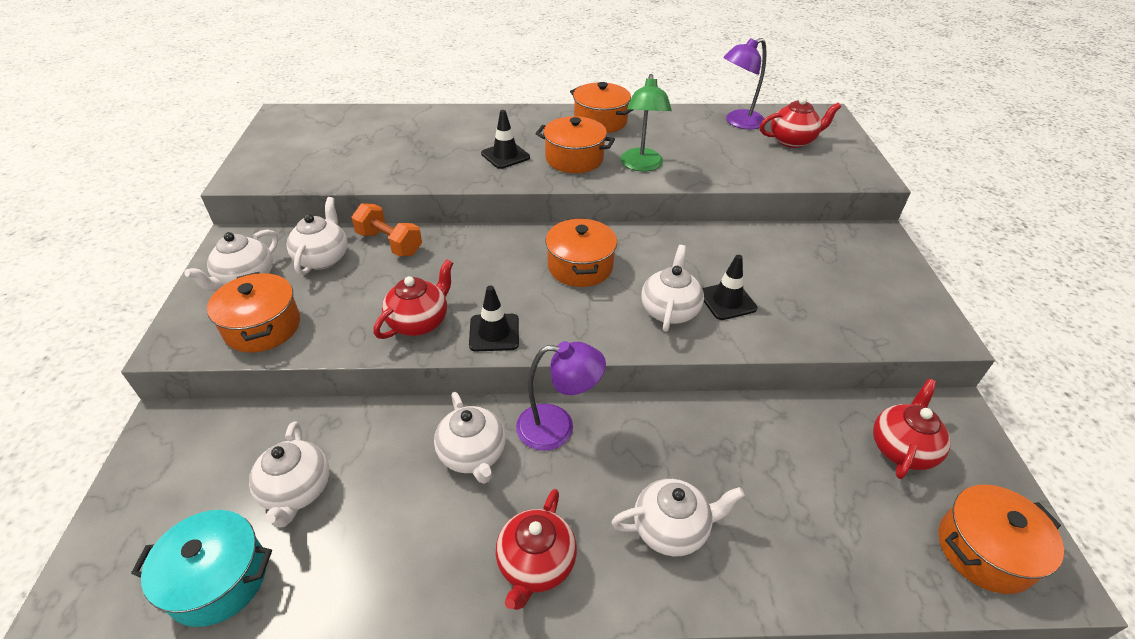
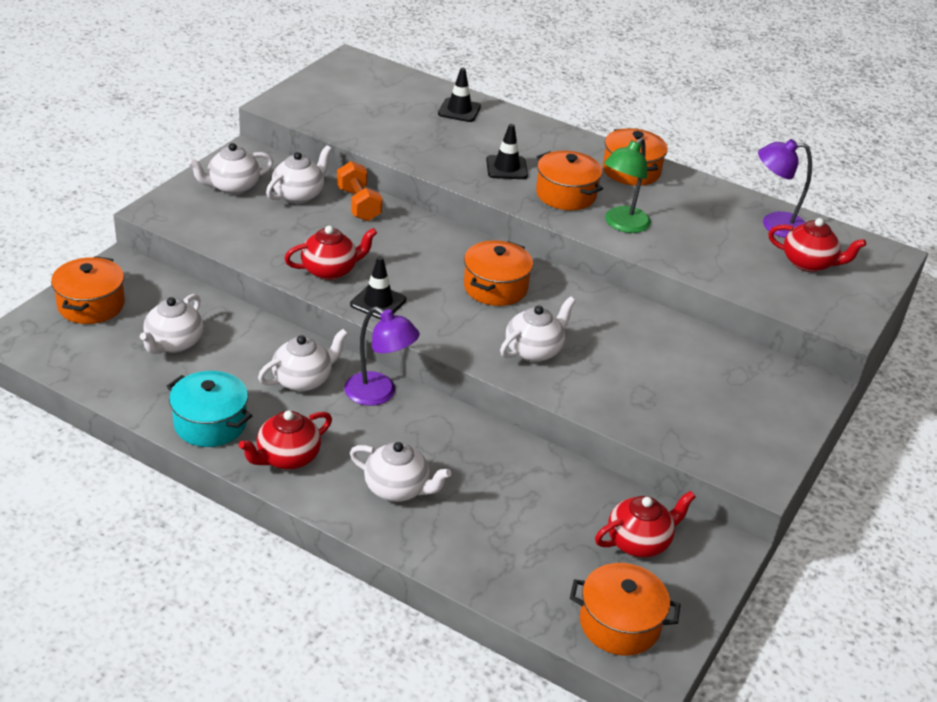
camera: 30 degrees right, 5 degrees down
(218, 579) = (96, 366): turquoise pot -> turquoise pot (210, 423)
(263, 327) = (220, 225): orange pot -> orange pot (91, 305)
(473, 454) = (303, 380): white teapot -> white teapot turned 135 degrees counterclockwise
(727, 301) = (592, 366): black traffic cone -> black traffic cone (459, 110)

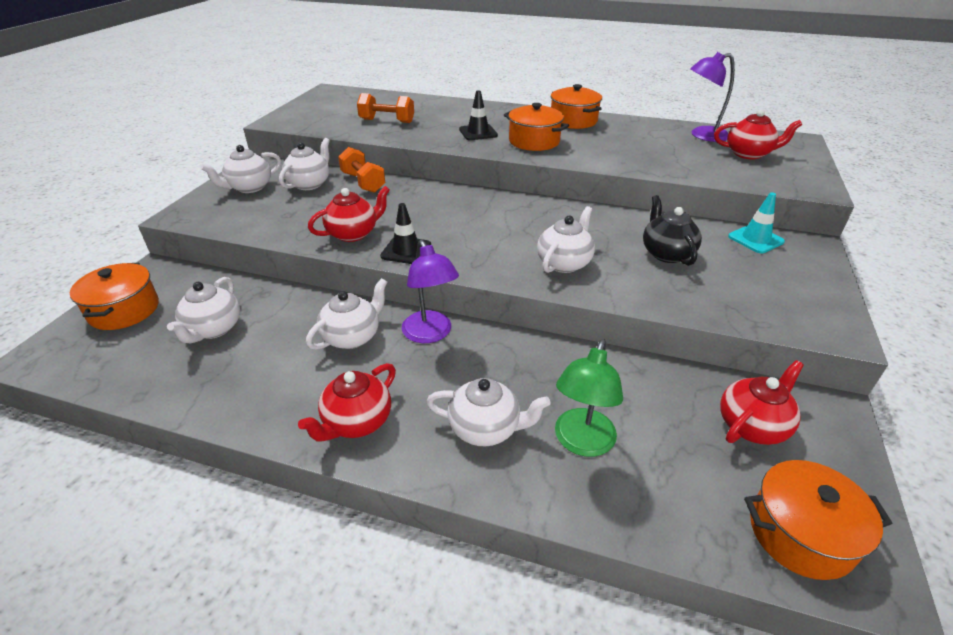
camera: 10 degrees left, 0 degrees up
(210, 423) = (264, 403): turquoise pot -> none
(379, 394) = (430, 334): purple lamp -> purple lamp turned 45 degrees clockwise
(406, 128) = (387, 121): none -> orange dumbbell
(459, 110) = (424, 106): black traffic cone -> none
(495, 287) = (504, 220): orange pot -> none
(622, 225) = (590, 153): green lamp -> green lamp (581, 443)
(648, 363) = (666, 253): none -> black teapot
(758, 367) = (755, 239): none -> turquoise traffic cone

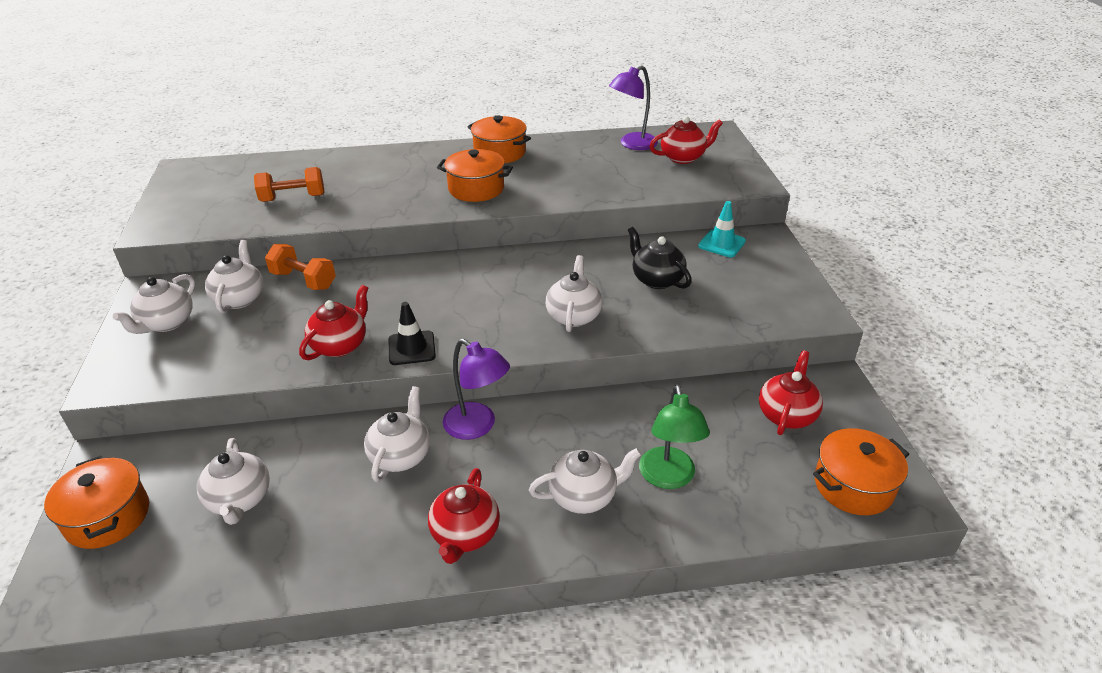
camera: 25 degrees left, 0 degrees up
(478, 132) = (409, 191): black traffic cone -> none

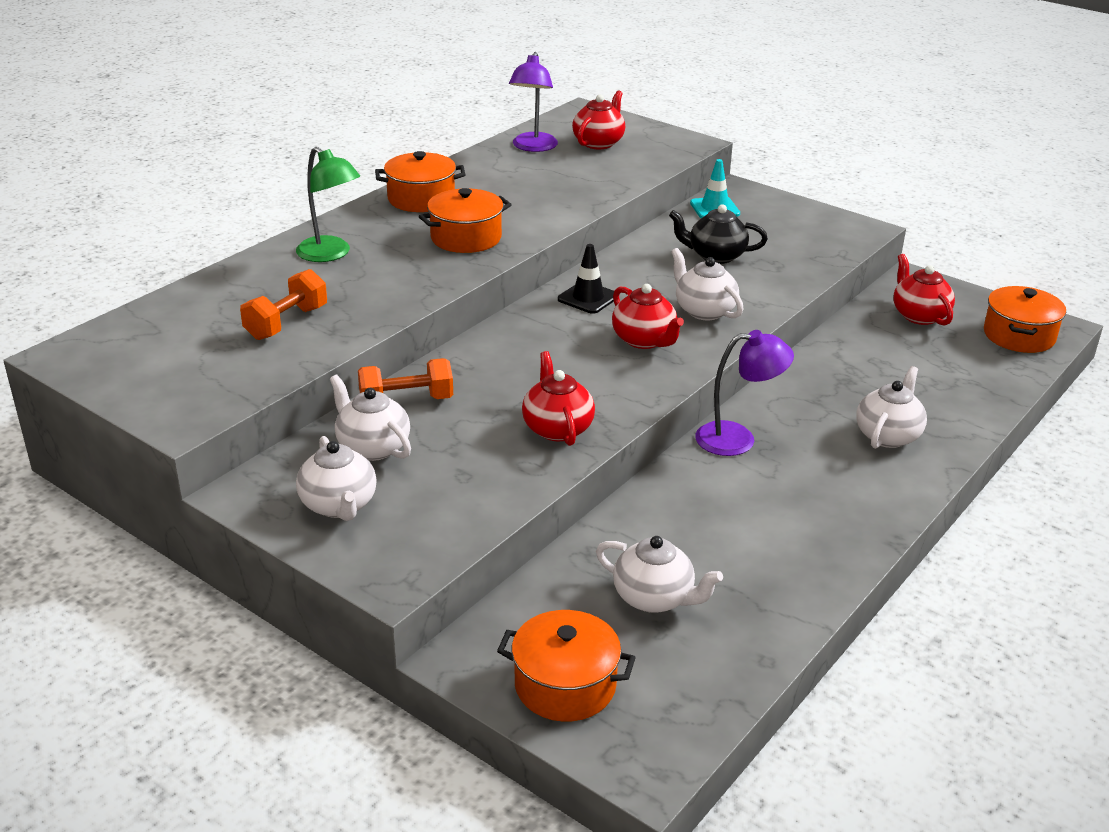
camera: 45 degrees left, 5 degrees down
(400, 456) = (719, 491): white teapot -> none
(412, 348) = (623, 397): black traffic cone -> black traffic cone (588, 298)
(465, 535) = (858, 506): red teapot -> red teapot (644, 340)
(668, 478) = (917, 393): green lamp -> green lamp (330, 254)

